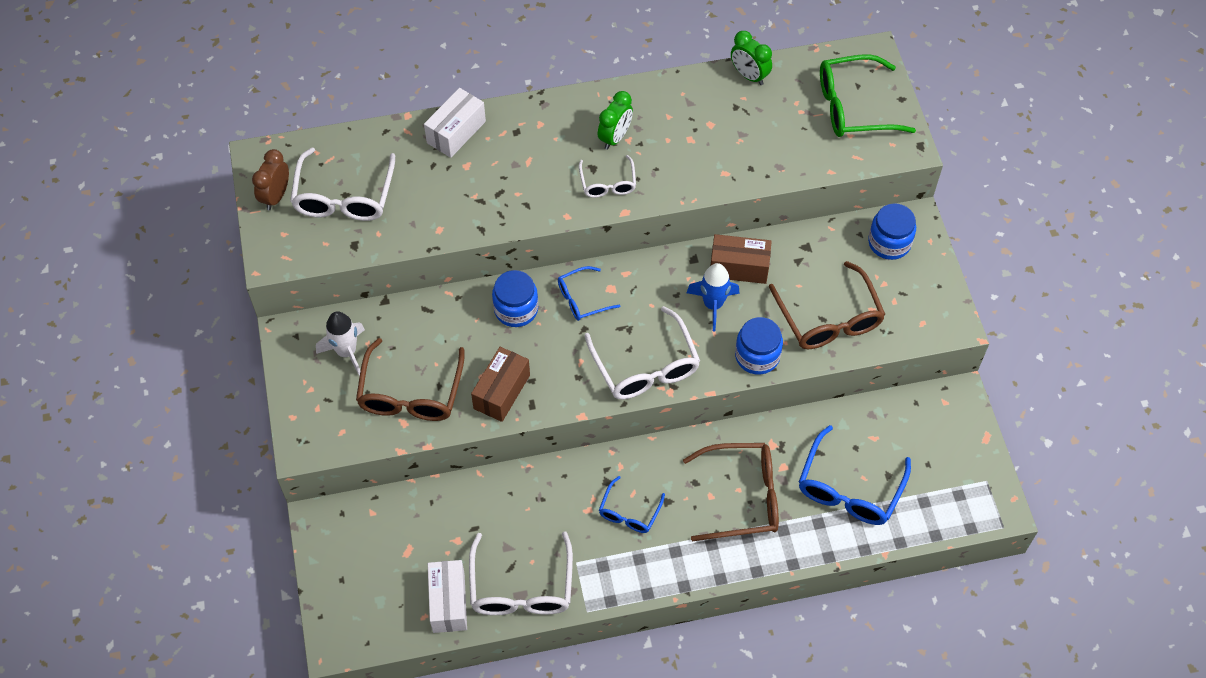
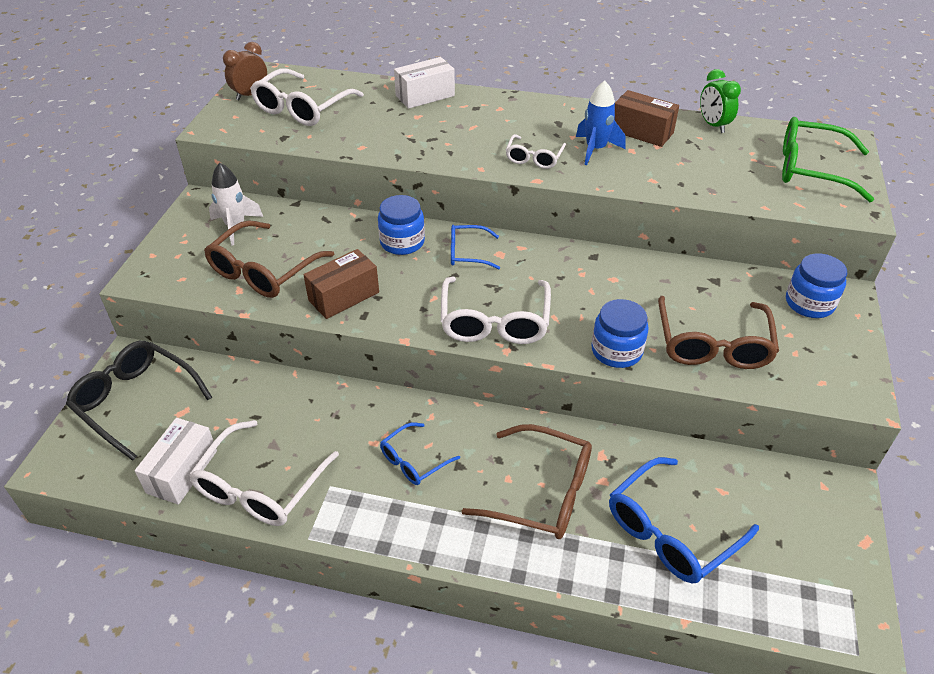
camera: 25 degrees right, 15 degrees down
(359, 559) = (135, 401): none -> black glasses
(615, 137) = (561, 132): green clock -> none
(713, 305) = (593, 296): blue rocket -> blue rocket (595, 149)
(739, 267) = (636, 275): brown box -> brown box (642, 132)

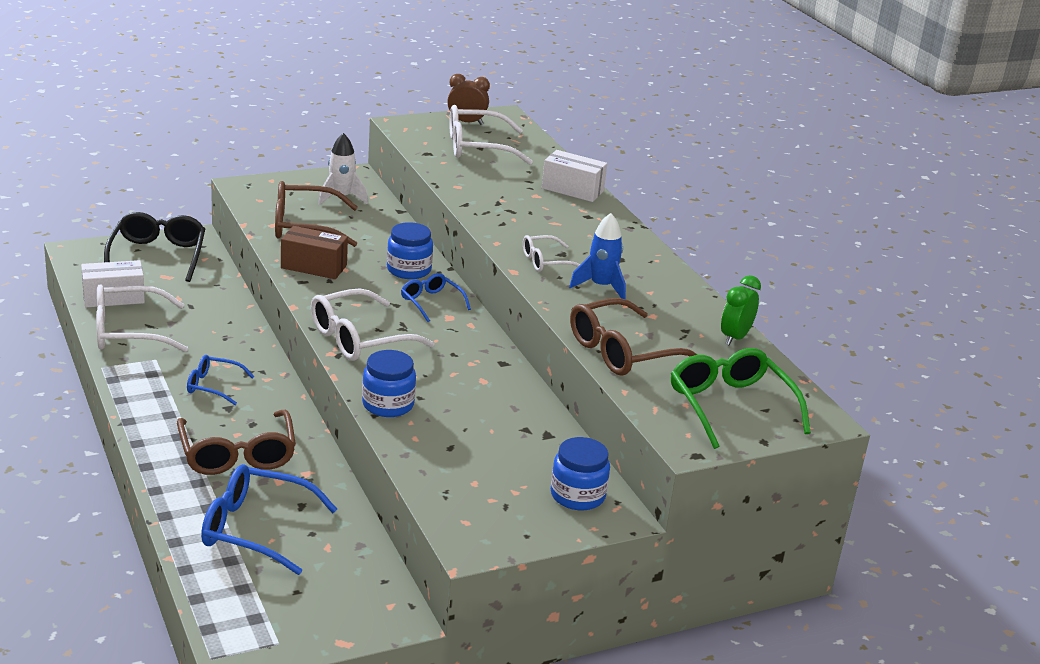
camera: 50 degrees right, 15 degrees down
(642, 132) = (665, 303): brown box -> none
(713, 345) = (451, 452): brown glasses -> brown glasses (622, 352)

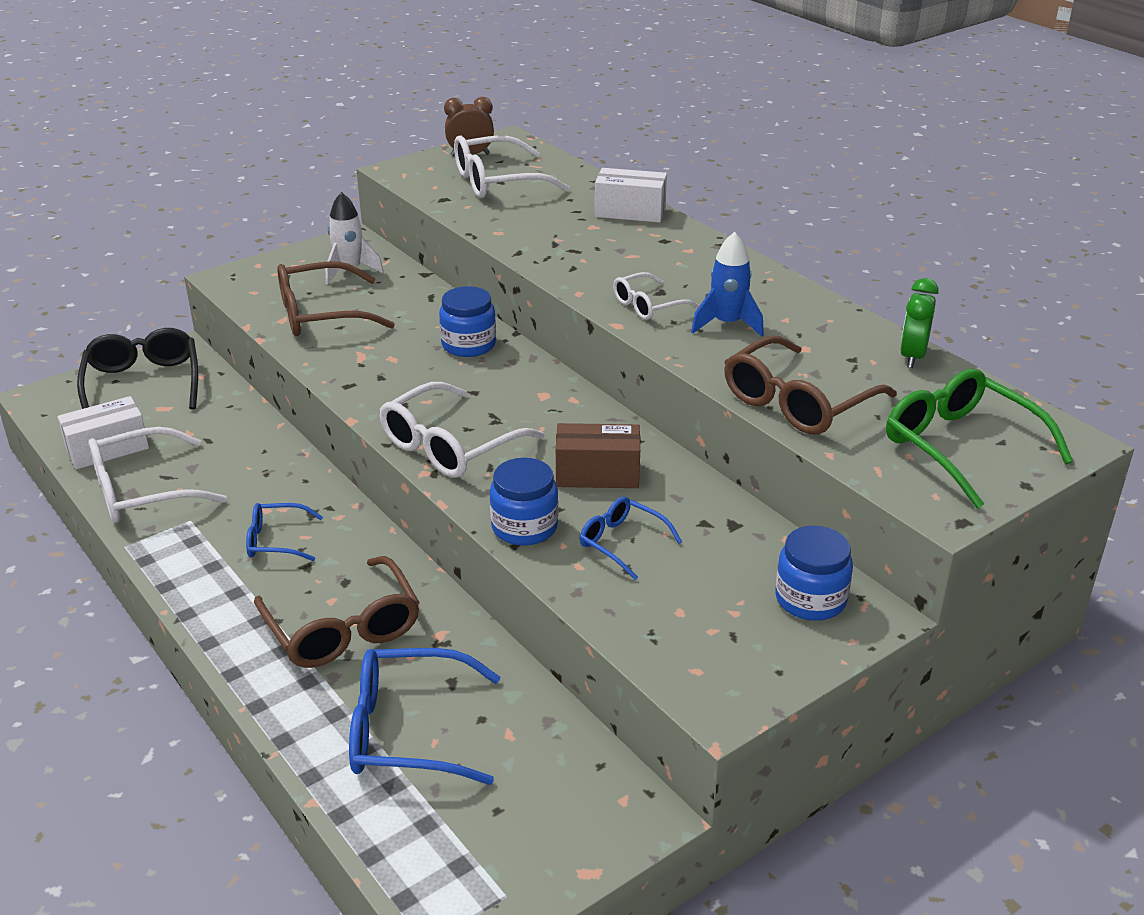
camera: 10 degrees left, 5 degrees up
(313, 267) = (354, 363): brown box -> brown box (597, 474)
(431, 302) = (513, 380): blue glasses -> blue glasses (621, 543)

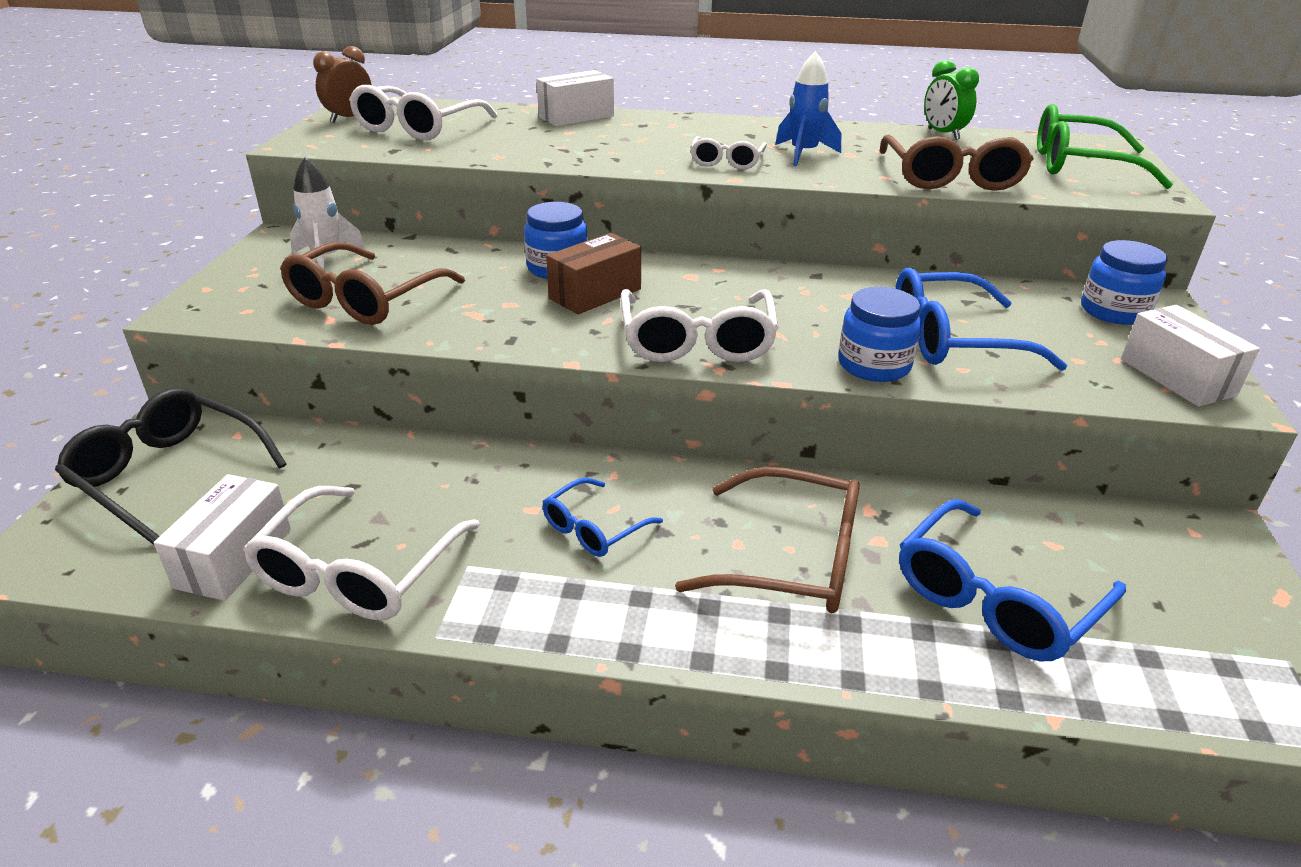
camera: 45 degrees left, 0 degrees up
(597, 474) = (841, 306): brown box -> brown box (595, 294)
(621, 543) = (952, 339): blue glasses -> blue glasses, size x1.75
(726, 670) = (1177, 377): none -> white box

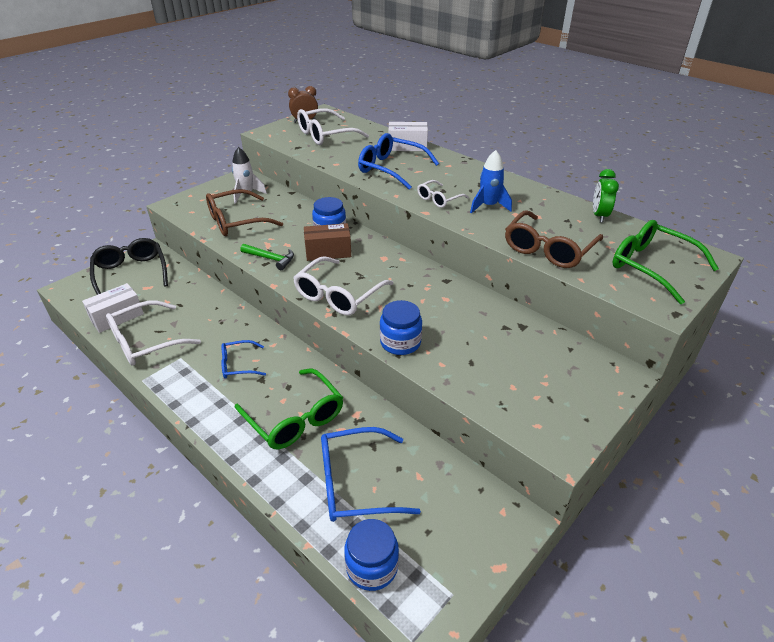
camera: 35 degrees right, 5 degrees up
(510, 331) = (270, 259): none -> green hammer
(792, 559) = (295, 418): brown glasses -> green glasses
(952, 339) = (462, 345): blue glasses -> blue glasses (391, 169)
(1114, 311) = (585, 368): blue jar -> blue jar (372, 566)
(1177, 377) = (555, 422): white box -> none

